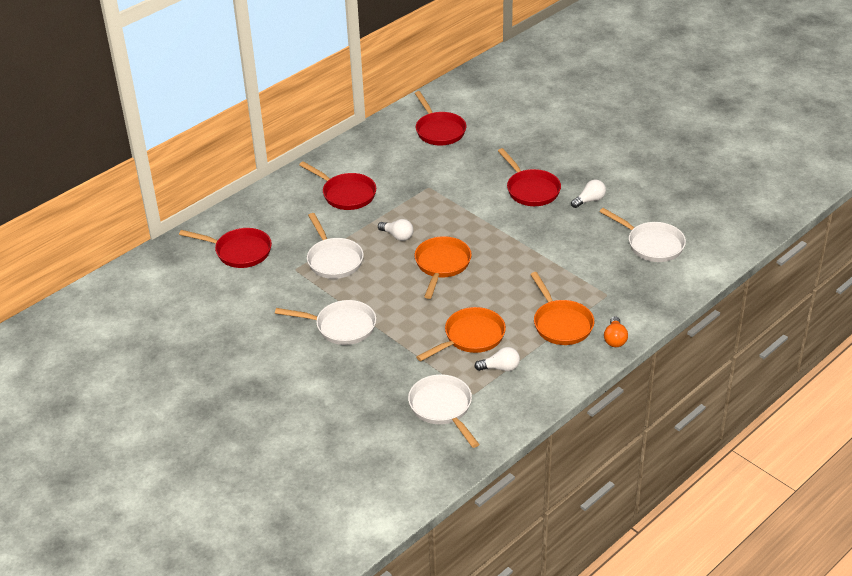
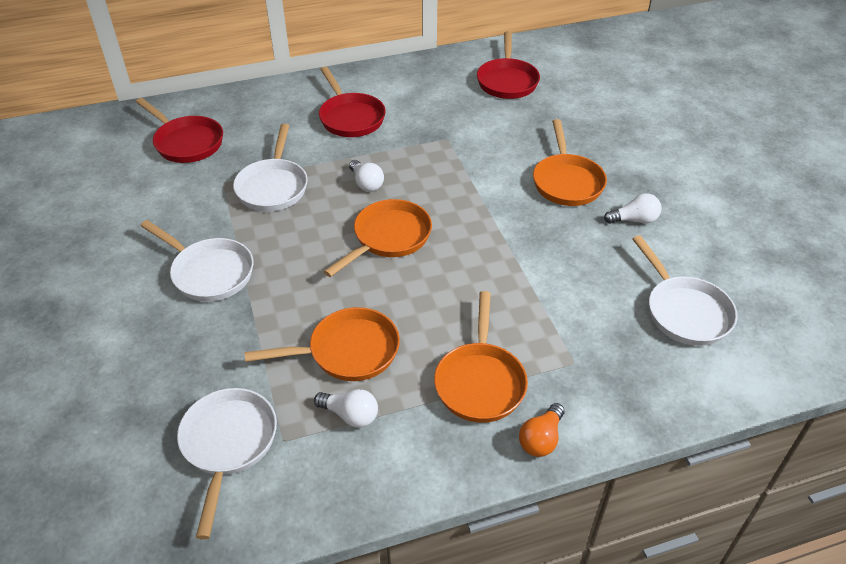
camera: 25 degrees right, 5 degrees up
(531, 190) = (567, 182): red pan -> orange pan

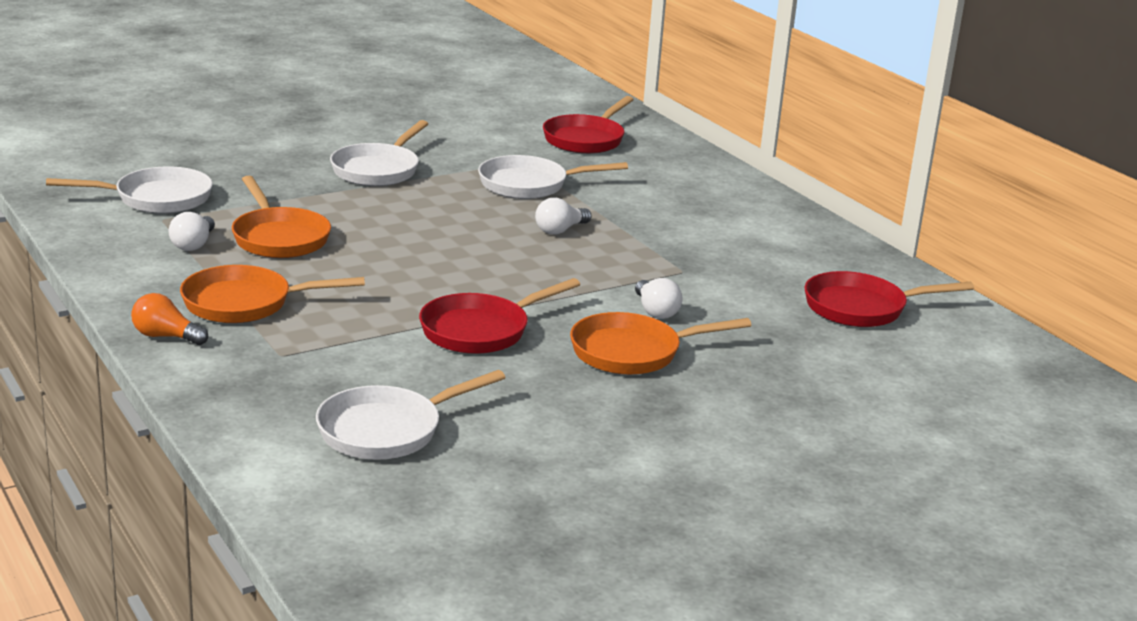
camera: 75 degrees right, 20 degrees down
(350, 117) = (691, 213): red pan -> red pan (480, 330)
(388, 238) = (465, 247): orange pan -> none
(634, 220) = (568, 400): white light bulb -> white light bulb (655, 311)

